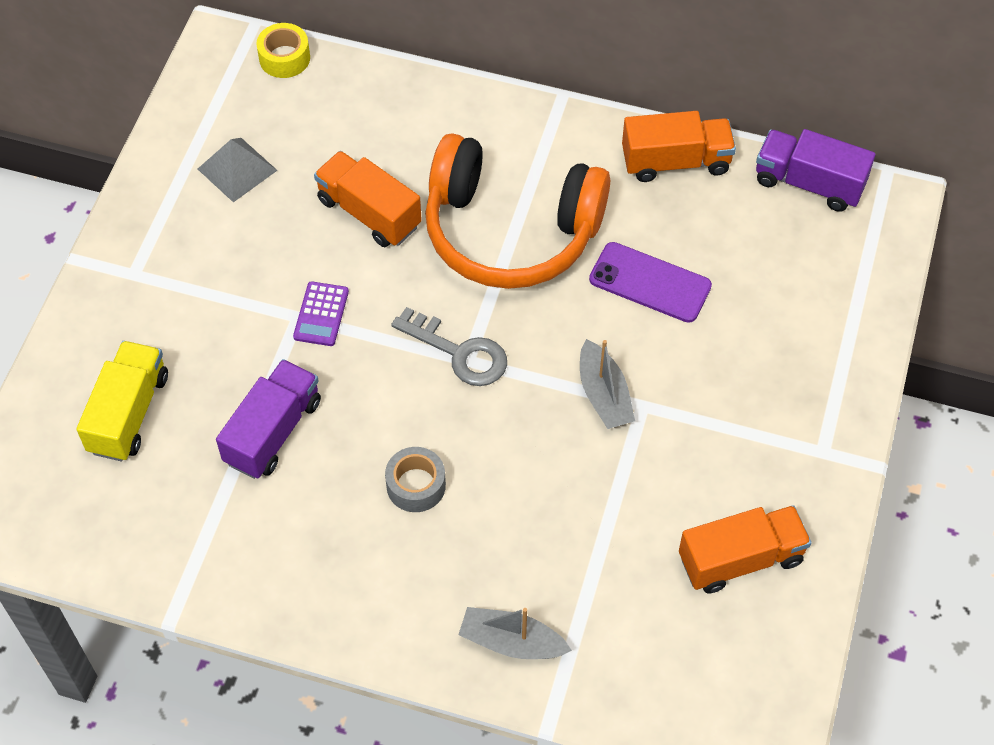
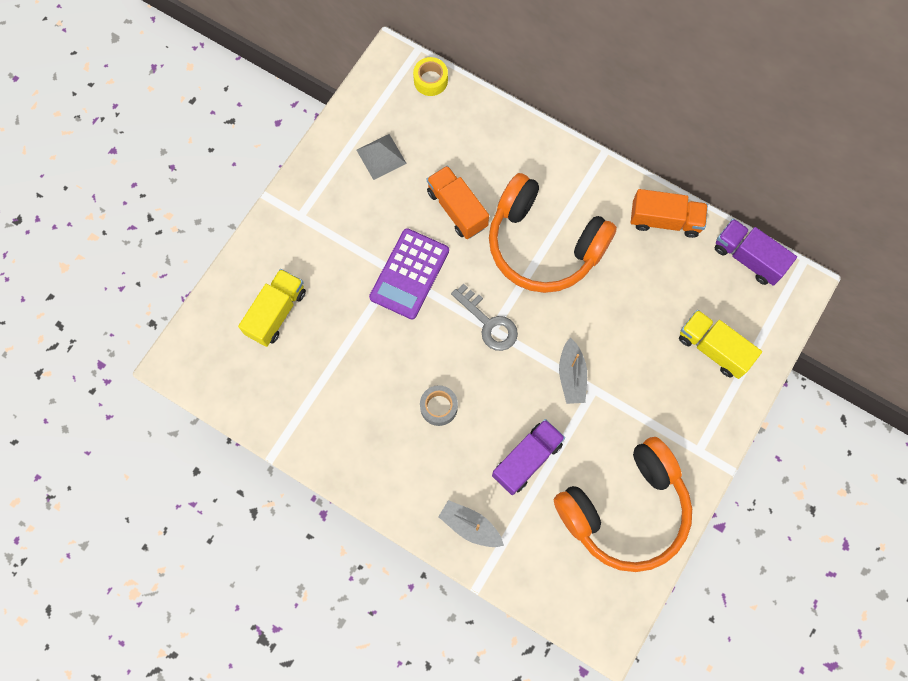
camera: 15 degrees right, 15 degrees up
(273, 431) = (360, 348): purple truck -> purple truck (527, 459)
(321, 314) = (409, 274): purple calculator -> purple calculator, size x1.89
(650, 283) = (623, 304): purple phone -> none
(740, 559) = (625, 509): orange truck -> orange headphones
(799, 310) = (713, 348): none -> yellow truck

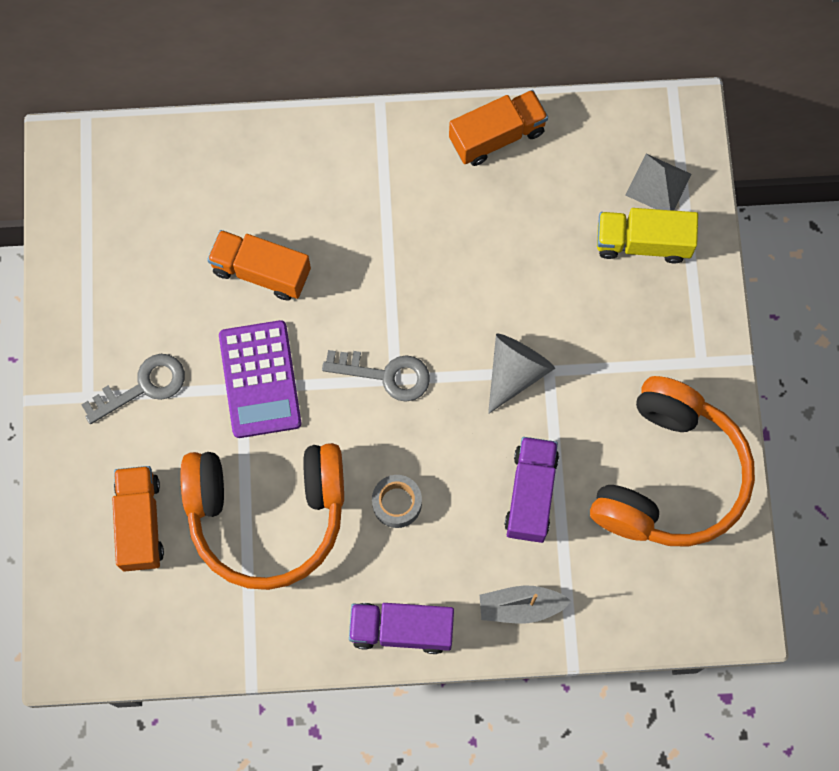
camera: 35 degrees left, 0 degrees up
(276, 313) = (140, 523): yellow truck -> orange truck
(337, 232) = (143, 386): none -> grey key
(381, 156) = (132, 268): grey pyramid -> grey pyramid (658, 184)
(430, 80) = (126, 144): yellow tape -> none
(544, 244) = (385, 248): orange headphones -> orange headphones (267, 515)
(571, 376) = (515, 372): grey boat -> grey cone
(748, 258) = (612, 120): purple truck -> purple truck (401, 629)

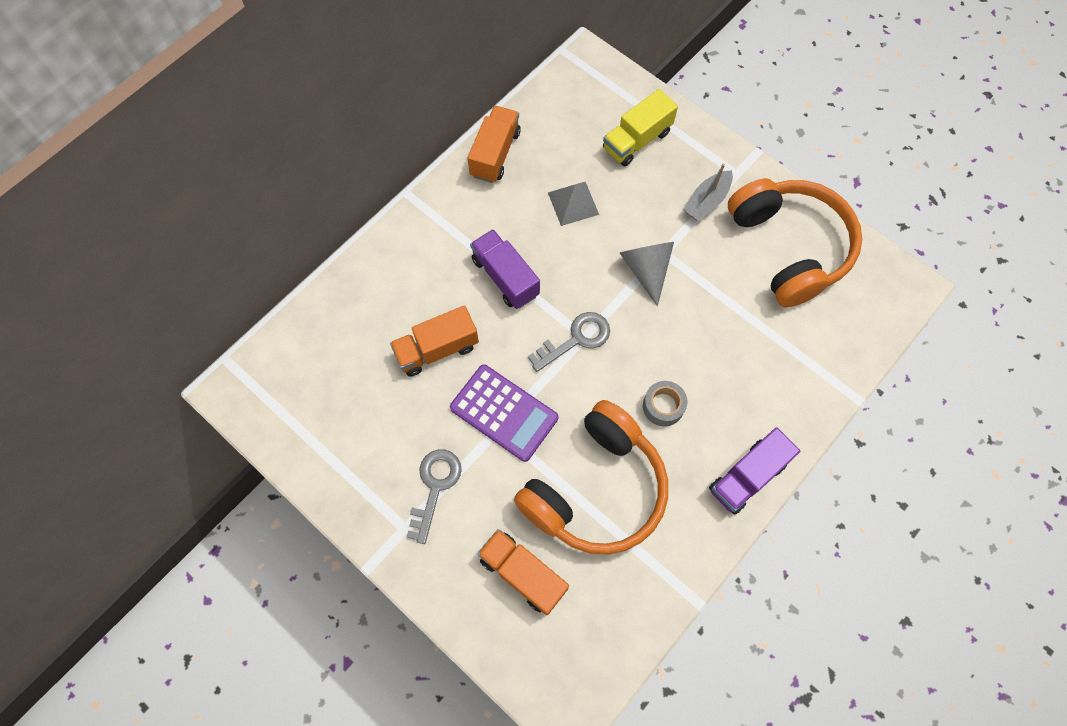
camera: 45 degrees left, 5 degrees down
(520, 607) = (795, 396): grey boat -> grey boat (706, 201)
(531, 494) = (730, 328): purple truck -> purple truck (505, 277)
(658, 184) = (611, 104): grey pyramid -> grey pyramid (573, 203)

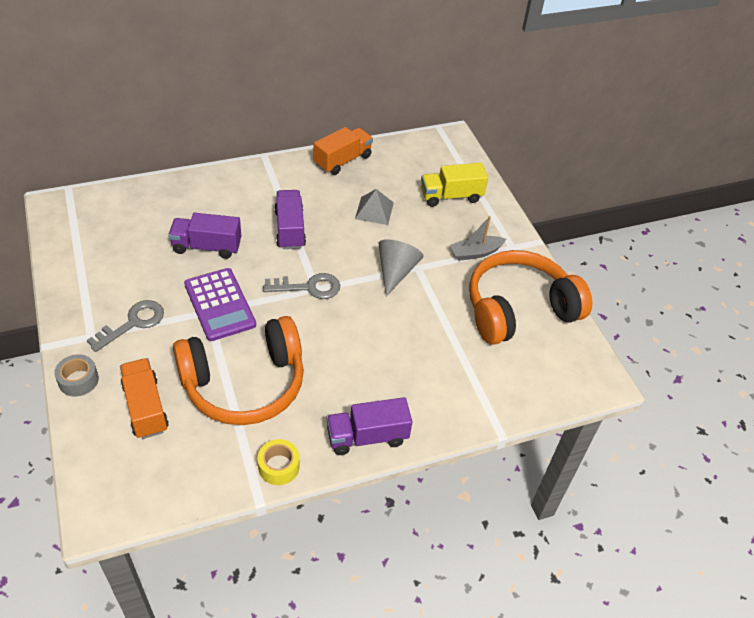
camera: 25 degrees right, 20 degrees down
(437, 349) = (207, 247): orange truck -> purple truck
(663, 406) = (339, 358): grey tape -> grey tape (78, 380)
(691, 558) = (279, 466): none -> yellow tape
(789, 247) = (519, 309): orange headphones -> orange headphones turned 120 degrees counterclockwise

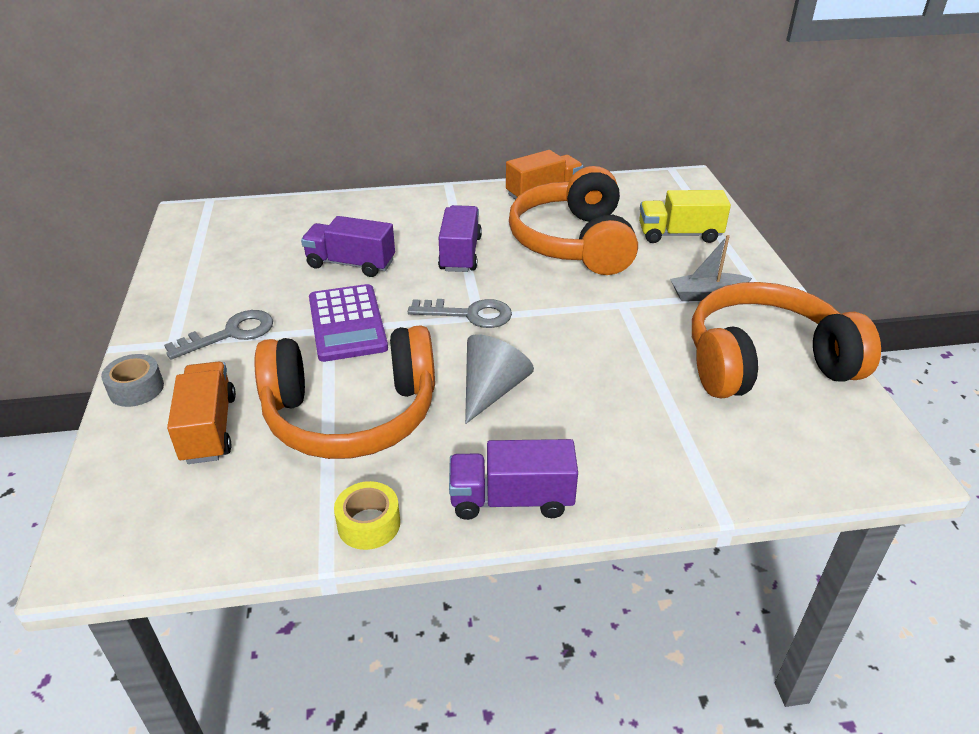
camera: 15 degrees right, 10 degrees down
(374, 210) = (574, 242): grey pyramid -> orange headphones
(396, 271) = (591, 306): grey cone -> grey cone (492, 390)

